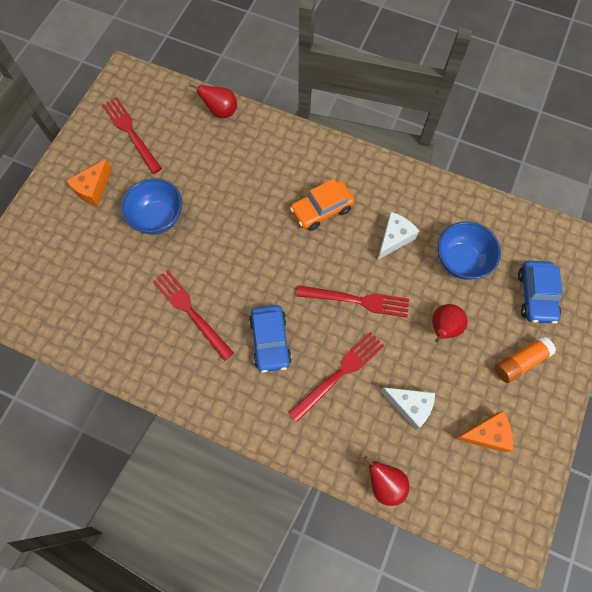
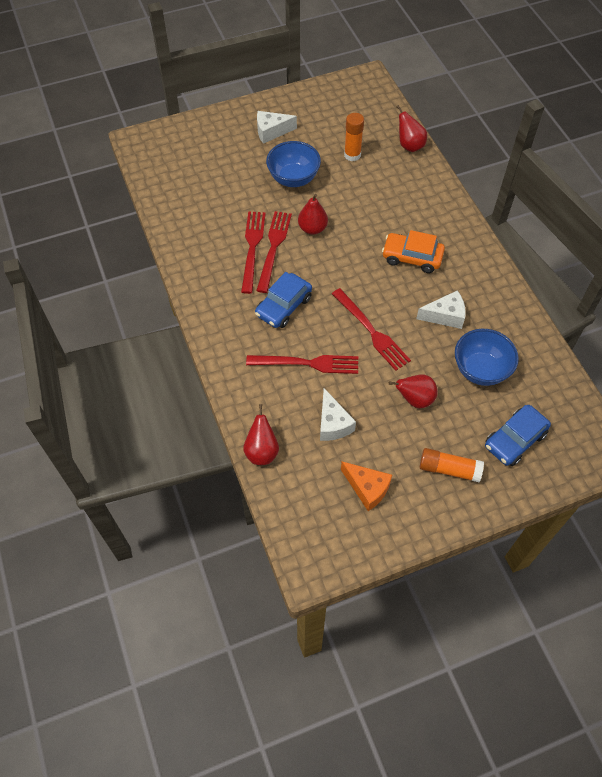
camera: 45 degrees right, 10 degrees down
(93, 189) = (271, 132): orange cheese -> white cheese
(130, 132) = (332, 115): red fork -> red fork (274, 247)
(184, 156) = (352, 155): none -> orange glue stick
(221, 250) = (312, 228): none -> red pear

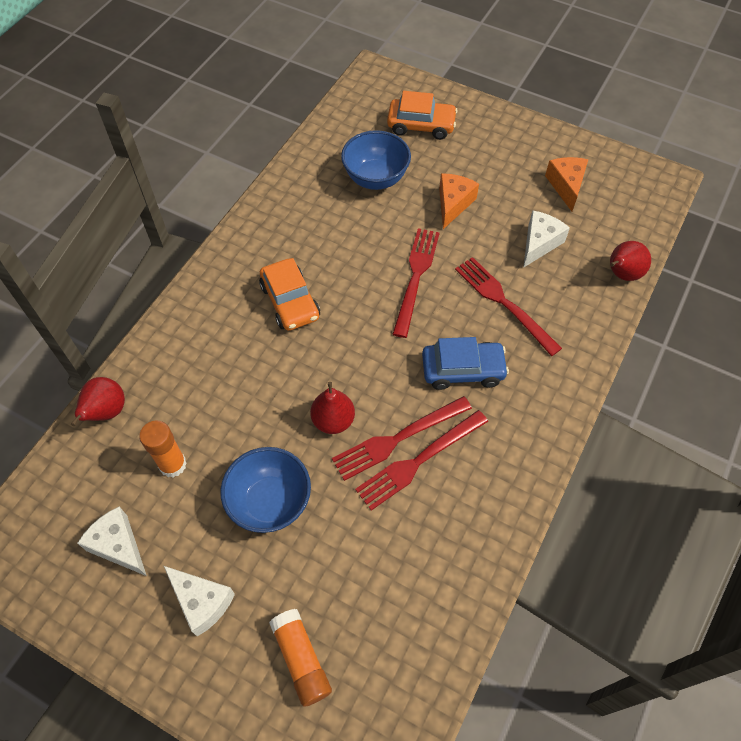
camera: 130 degrees left, 0 degrees up
(415, 399) = (453, 204): red pear -> orange cheese
(445, 316) = (340, 233): white cheese -> white cheese (118, 545)
(449, 469) = (491, 148): orange glue stick -> orange glue stick (301, 659)
(515, 440) = (421, 125): blue car -> orange car

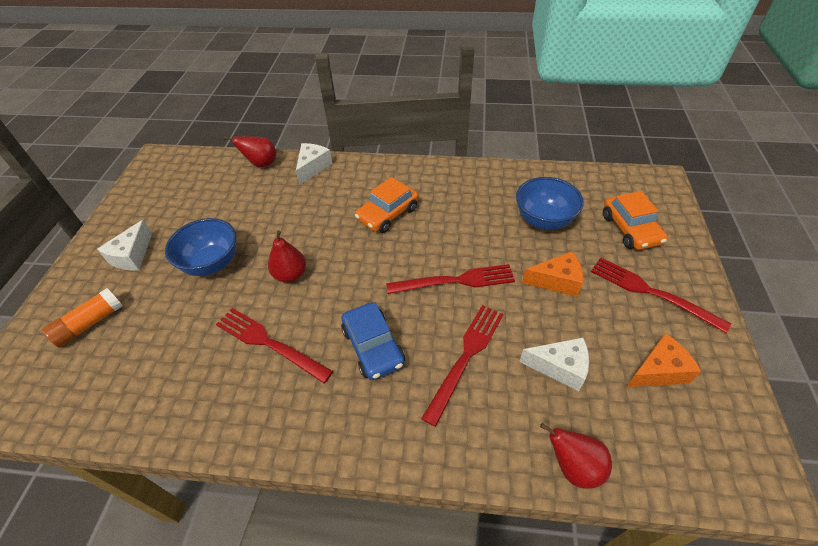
camera: 70 degrees right, 10 degrees down
(118, 545) = (168, 204): white cheese -> white cheese (313, 167)
(173, 464) = (231, 205): orange glue stick -> none
(397, 439) = (285, 321): red fork -> red fork (650, 292)

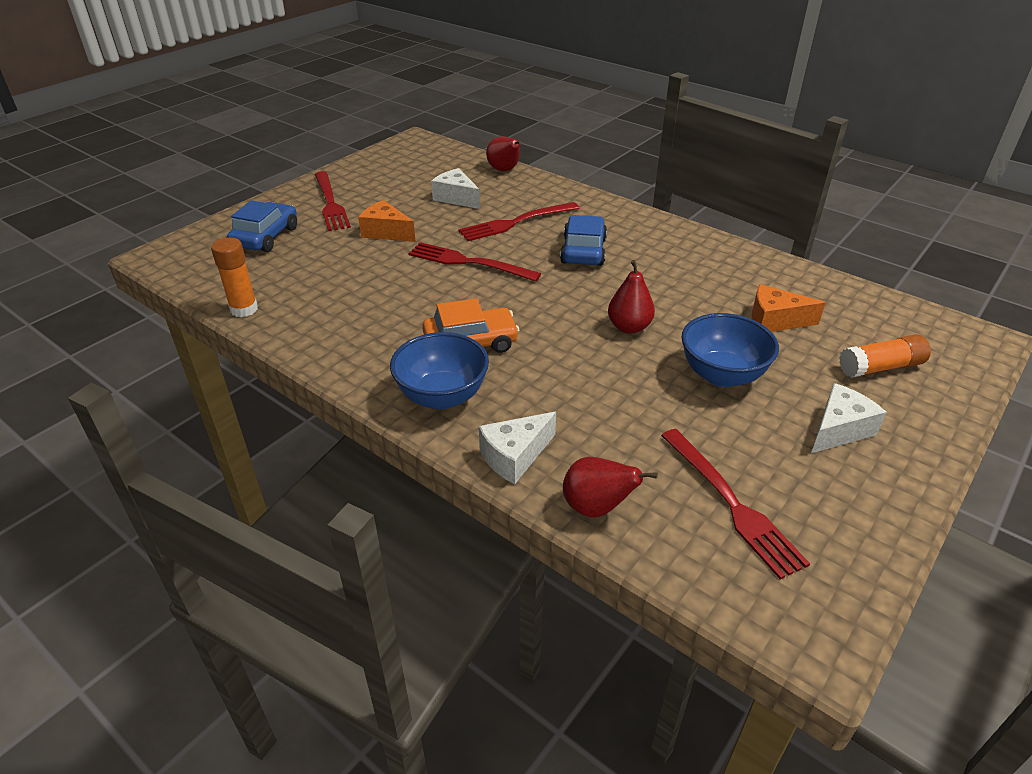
camera: 150 degrees left, 10 degrees down
(268, 343) = (677, 284): red fork -> red fork (733, 505)
(543, 220) = (323, 271): blue bowl -> blue bowl (442, 396)
(544, 173) = (244, 309): none -> orange glue stick
(630, 229) = (266, 237): orange car -> blue car
(658, 371) = (397, 177): orange cheese -> orange cheese (775, 321)

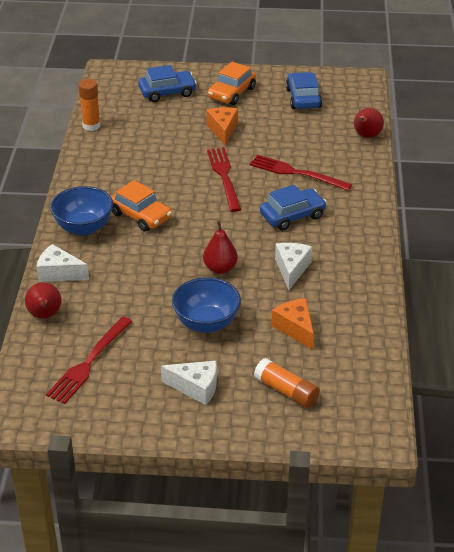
camera: 55 degrees right, 0 degrees up
(331, 204) = (231, 93): red fork -> orange car
(400, 174) = (303, 98): none -> blue car
(456, 198) = (299, 135): white cheese -> white cheese (291, 269)

